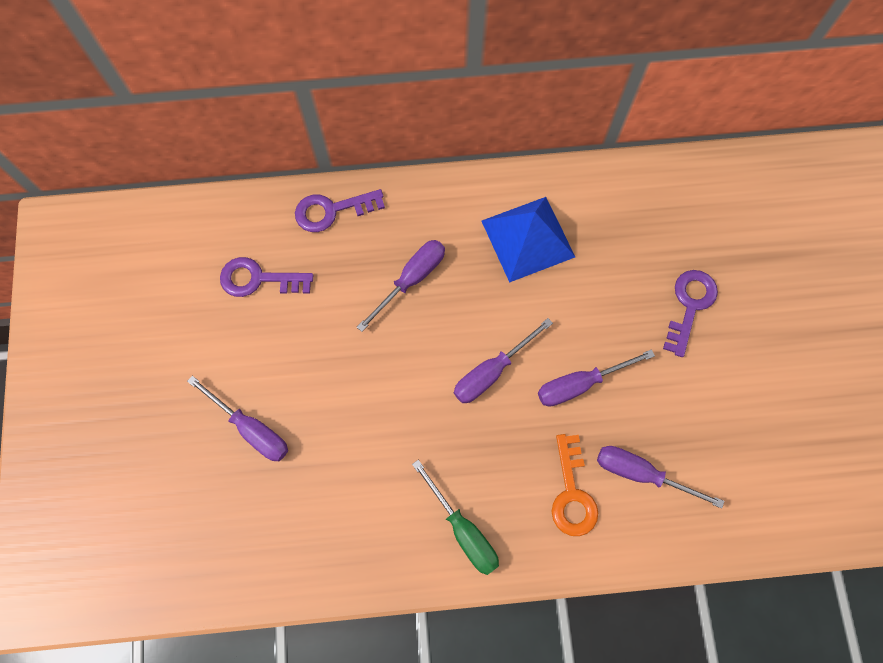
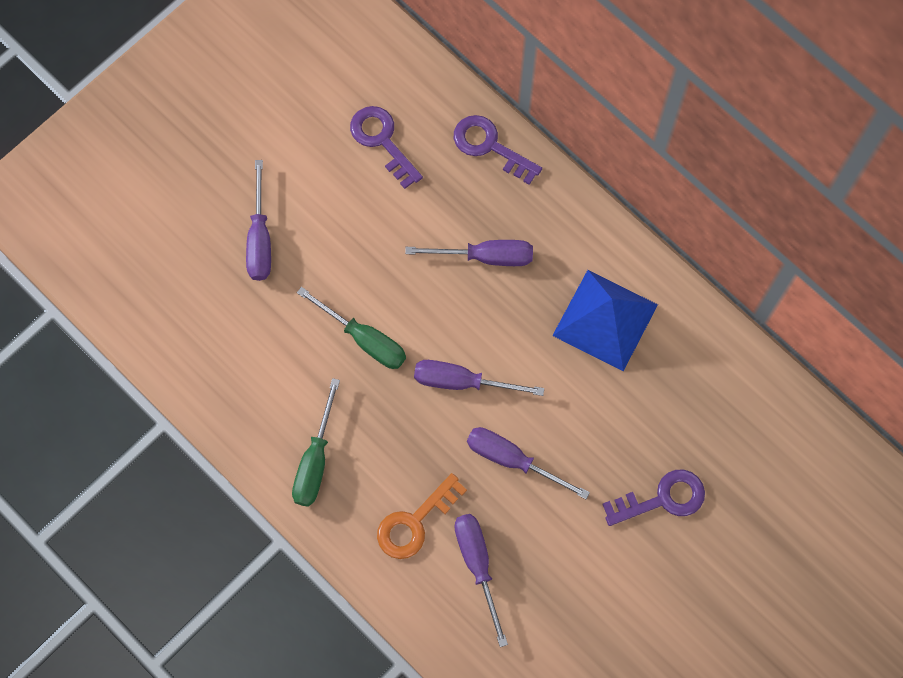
camera: 50 degrees right, 0 degrees up
(398, 415) = (364, 339): none -> green screwdriver

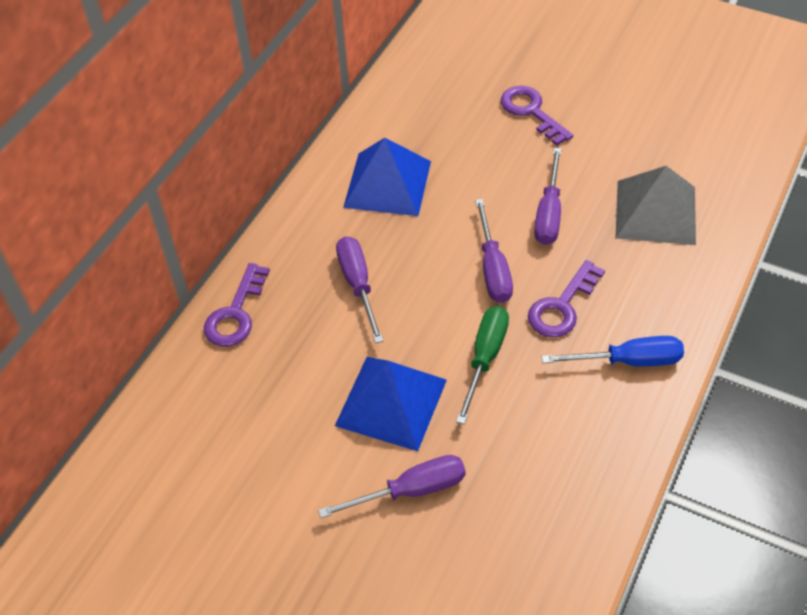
camera: 105 degrees left, 20 degrees down
(315, 460) = (628, 361): green screwdriver -> blue screwdriver
(348, 248) = (391, 402): none -> blue pyramid
(382, 141) = (255, 409): purple key -> purple key (562, 306)
(415, 522) = (644, 266): orange key -> none
(477, 565) = (656, 212): purple screwdriver -> grey pyramid

